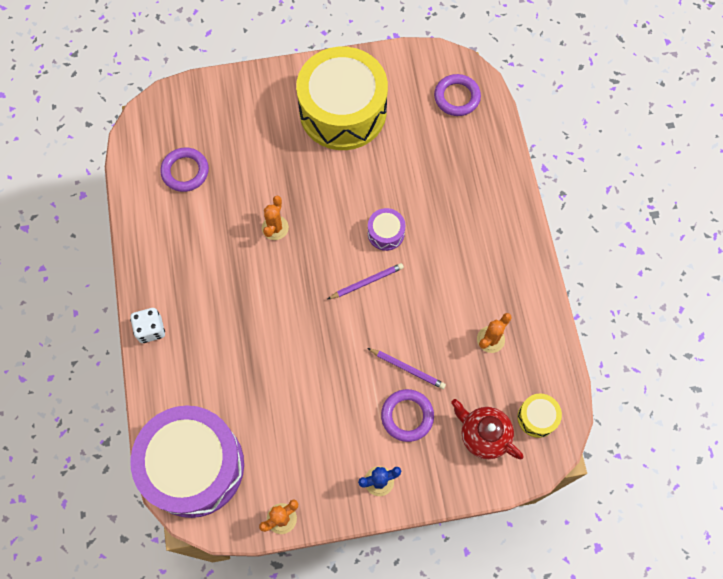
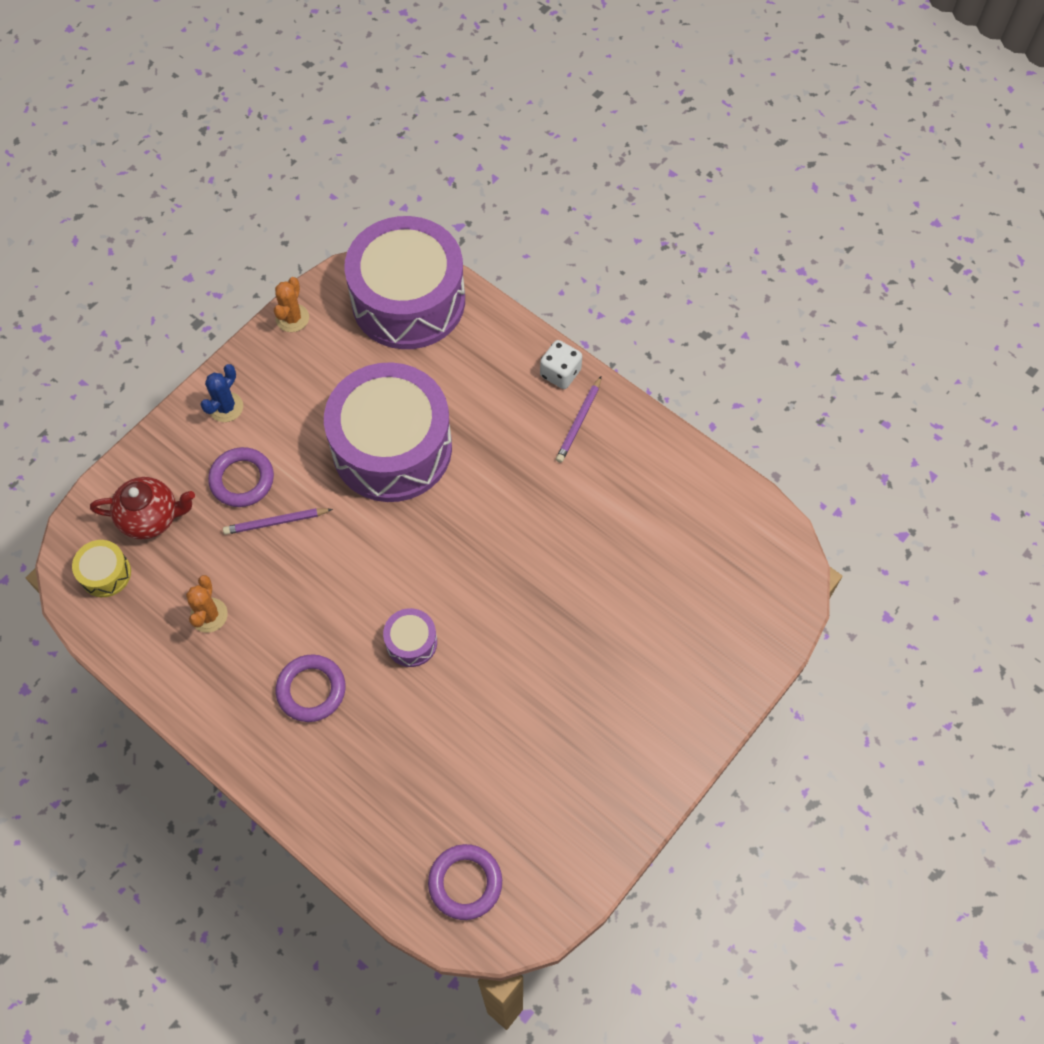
camera: 140 degrees right, 5 degrees down
(185, 171) = (686, 541): purple ring -> purple ring (311, 690)
(275, 228) = (535, 556): orange cactus -> none
(297, 362) = (392, 448): none -> purple drum
(343, 111) = (585, 749): yellow drum -> none
(367, 282) = (388, 575): purple pencil -> purple pencil (579, 422)

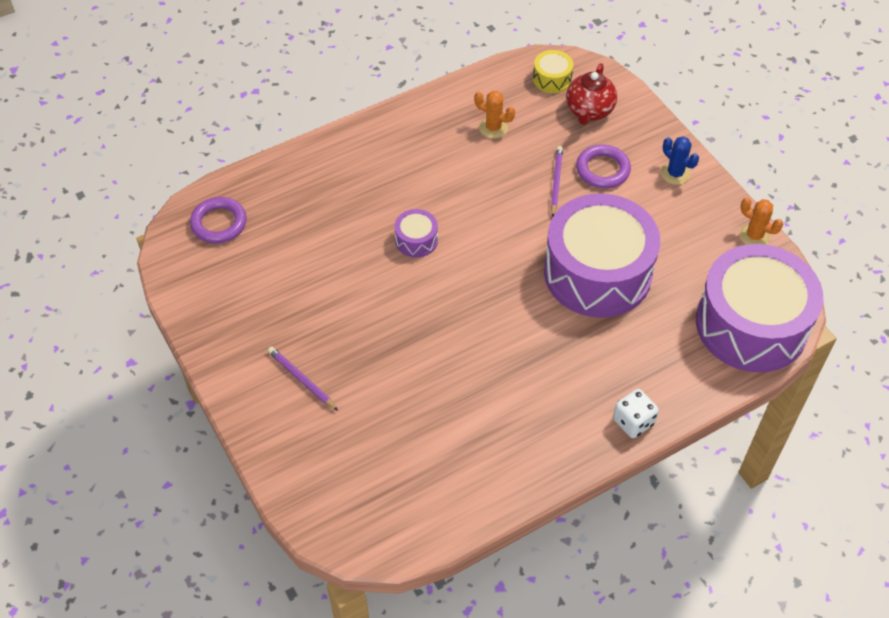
camera: 110 degrees right, 10 degrees down
(311, 690) = (406, 172): purple ring -> none
(579, 422) = (575, 420): purple pencil -> purple pencil (301, 379)

